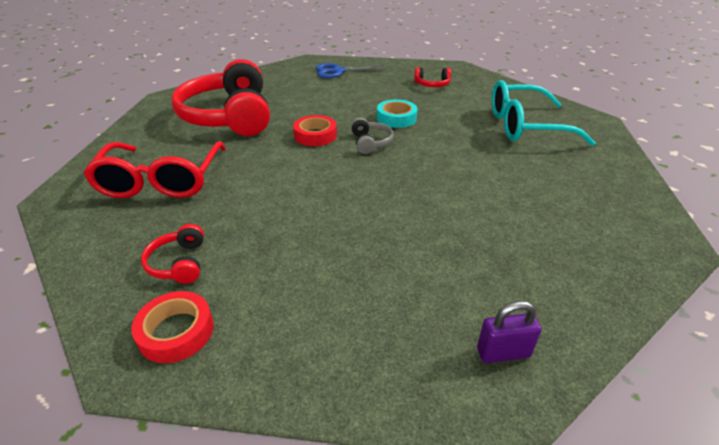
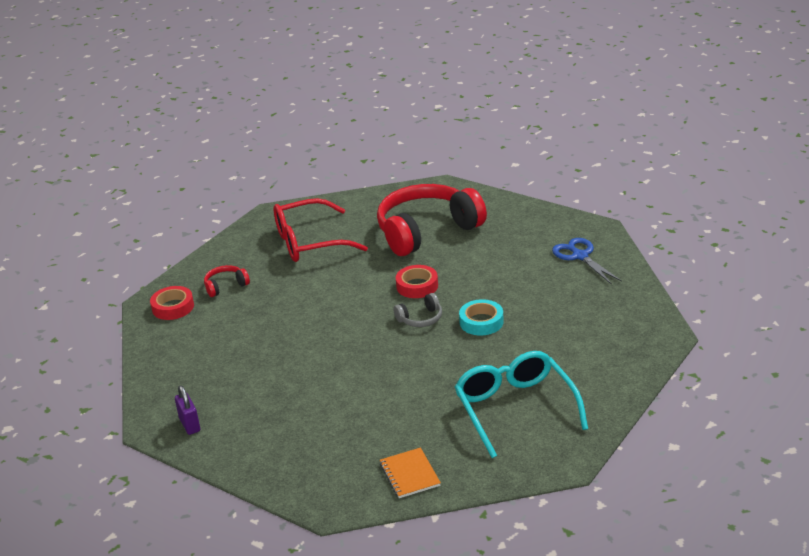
camera: 75 degrees right, 5 degrees down
(432, 84) = (589, 328): red headphones -> none
(615, 188) = (410, 474): none -> orange notebook

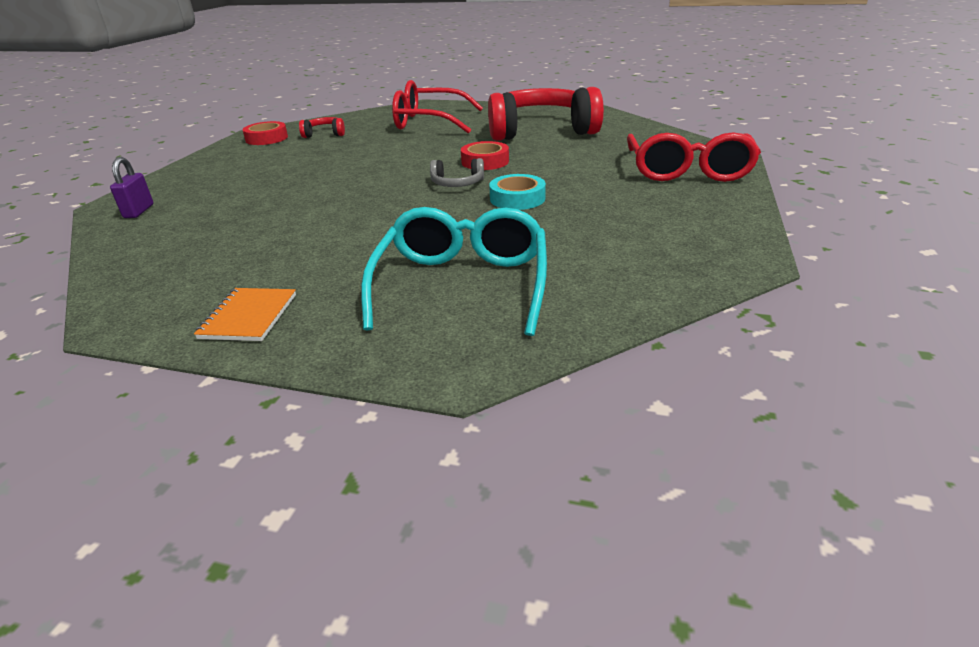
camera: 25 degrees right, 0 degrees up
(580, 256) = (687, 171): blue scissors -> red glasses

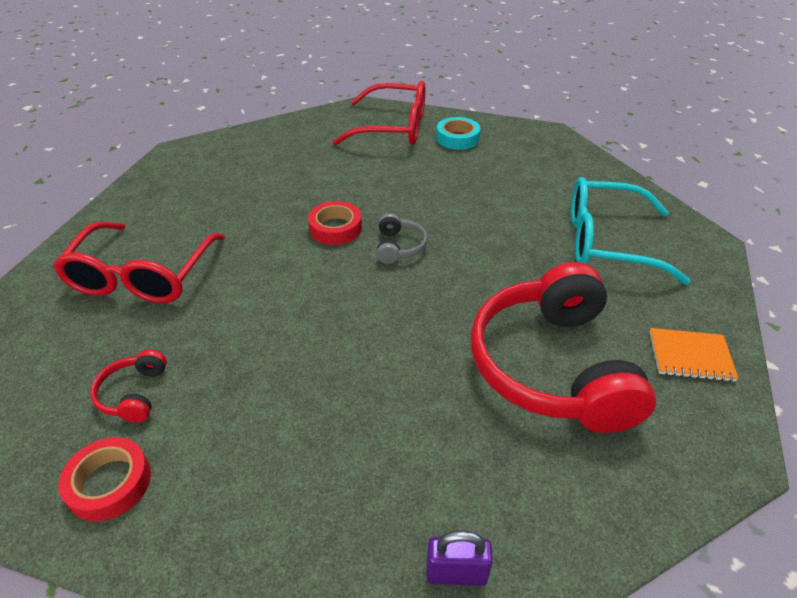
camera: 90 degrees left, 10 degrees up
(517, 198) = (443, 211): turquoise tape -> turquoise tape (457, 138)
(541, 131) = (242, 188): red headphones -> red headphones (552, 366)

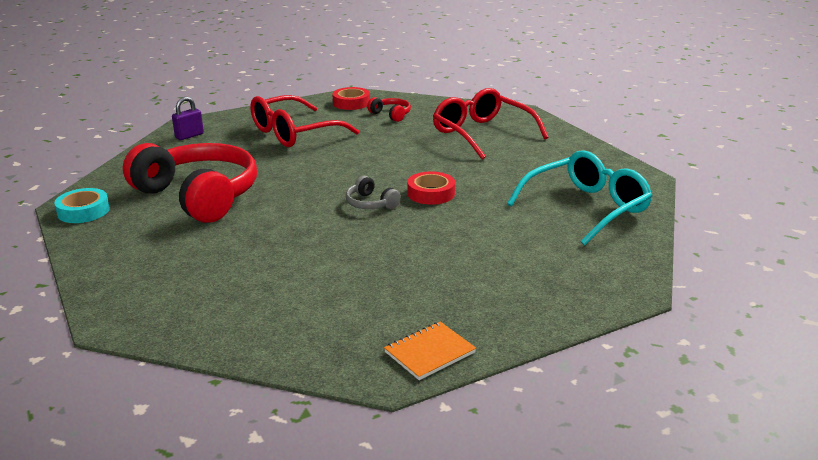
camera: 135 degrees right, 15 degrees down
(393, 128) = (552, 285): red glasses -> red glasses (294, 133)
(457, 138) = (474, 308): turquoise tape -> turquoise tape (83, 211)
(606, 242) = (214, 278): turquoise glasses -> turquoise glasses (586, 208)
(690, 356) = (107, 235): orange notebook -> orange notebook (429, 352)

